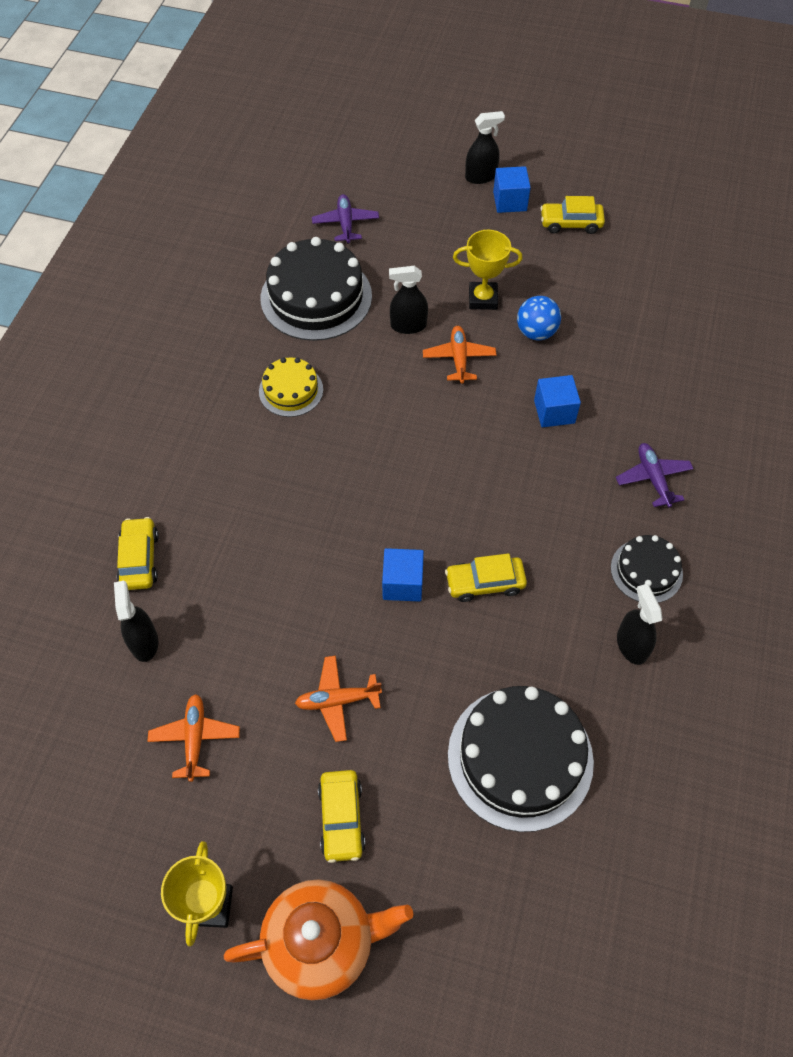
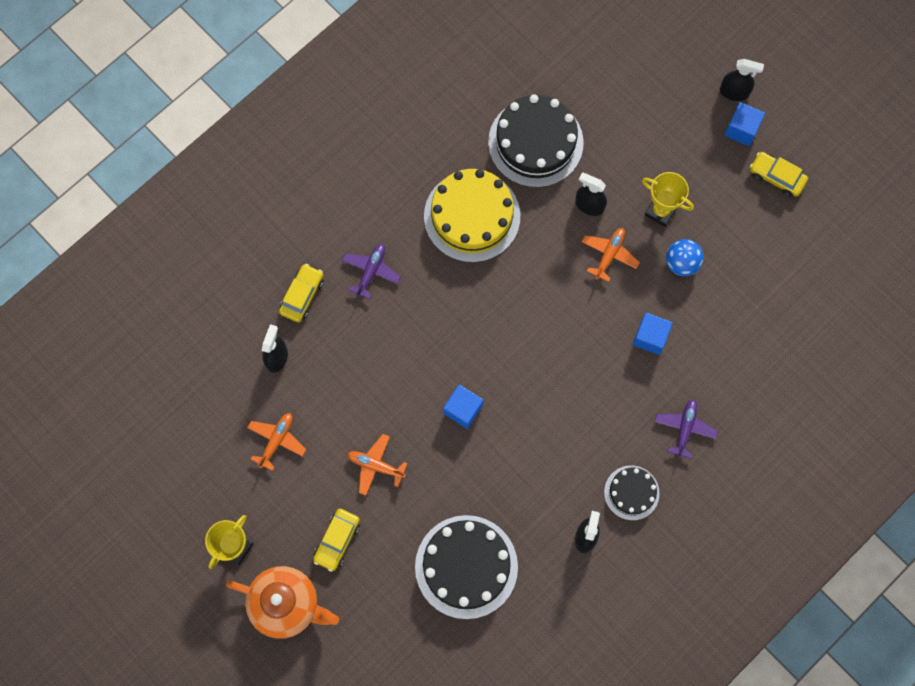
camera: 30 degrees right, 15 degrees up
(291, 390) = (472, 216): yellow cake -> yellow cake, size x1.84
(345, 224) = (597, 83): purple plane -> purple plane (371, 271)
(485, 583) = (517, 440): yellow car -> none

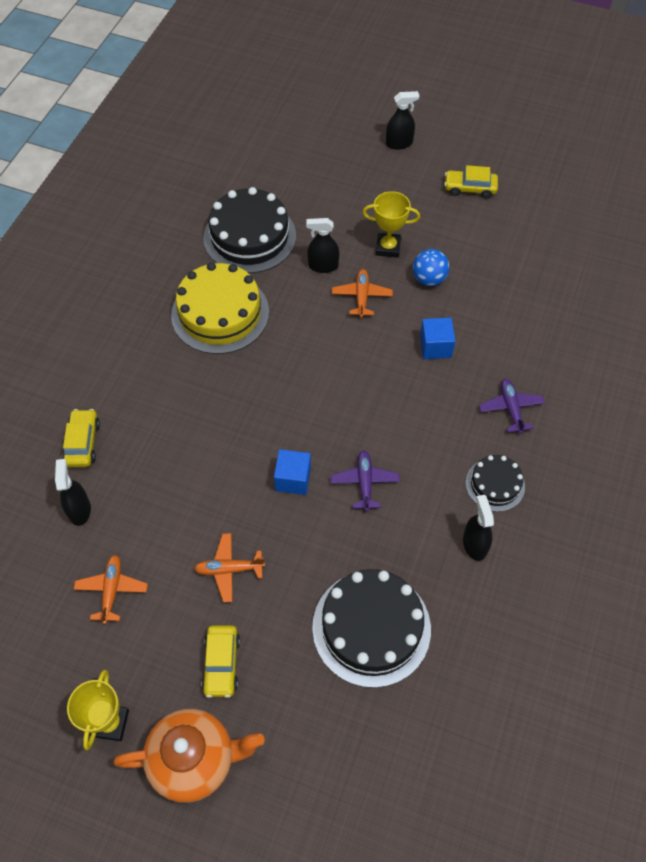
camera: 25 degrees left, 15 degrees down
(371, 271) = (144, 395): purple plane -> purple plane (364, 483)
(741, 129) = (421, 166): blue cube -> none

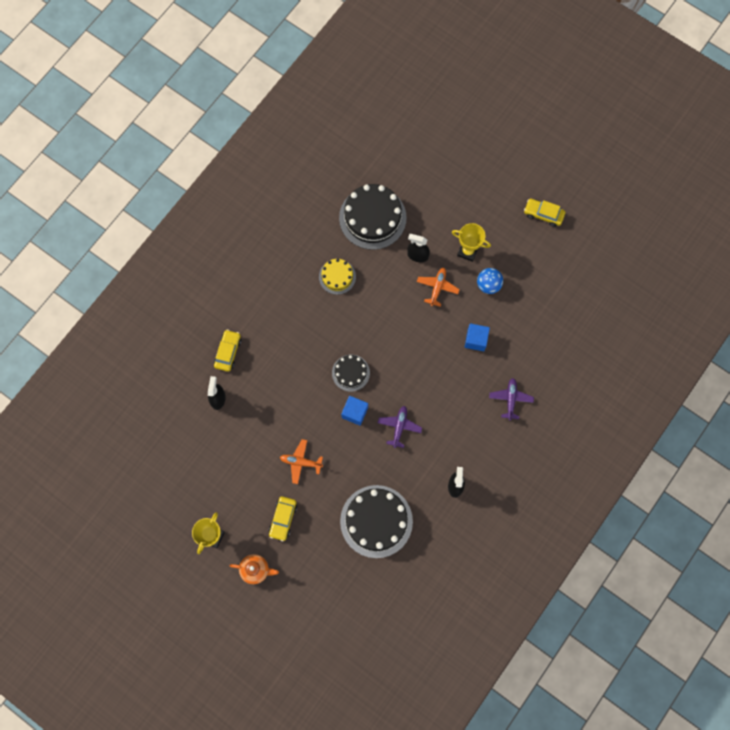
camera: 15 degrees right, 15 degrees up
(112, 590) = (228, 457): orange plane -> none
(194, 760) = (255, 570): orange teapot -> orange teapot, size x0.59
(220, 313) = (337, 276): yellow cake -> yellow cake, size x0.54
(399, 143) = (504, 160): black spray bottle -> none
(495, 484) = (481, 450): black cake -> black cake (350, 373)

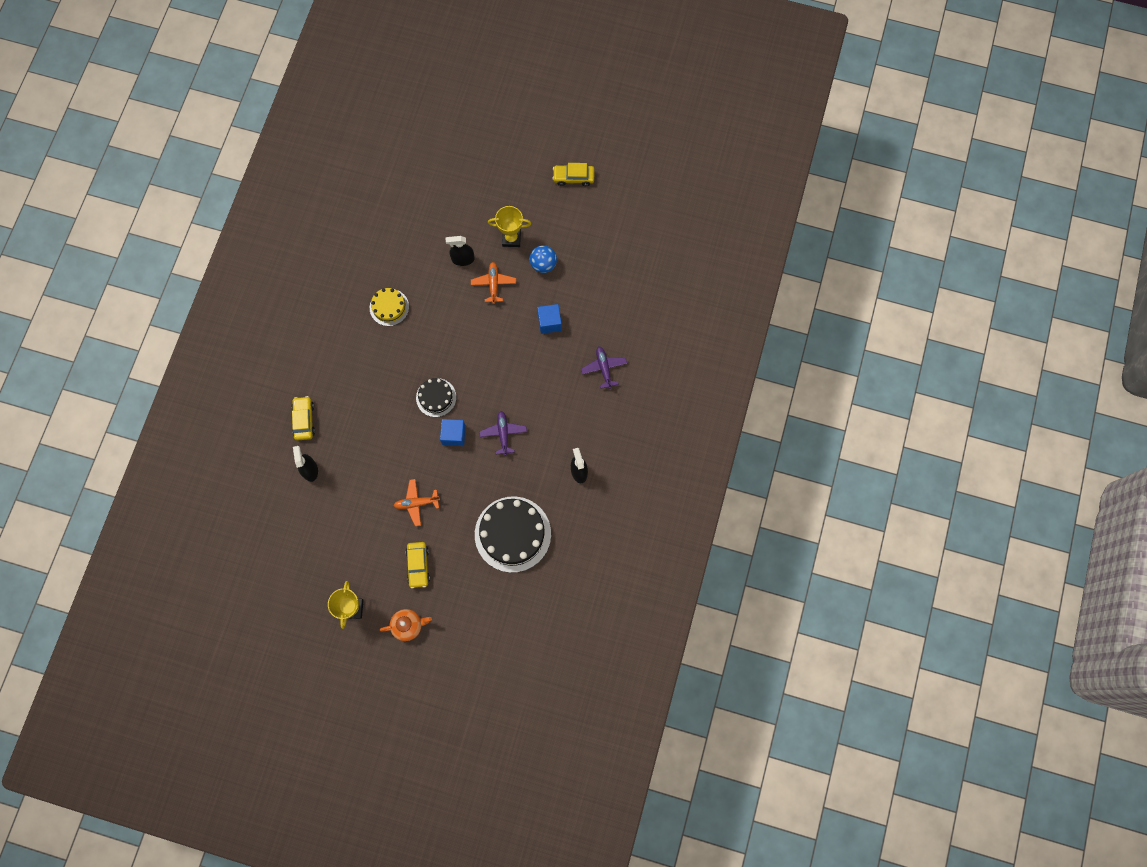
camera: 20 degrees left, 0 degrees up
(372, 217) = (404, 237): black cake -> none

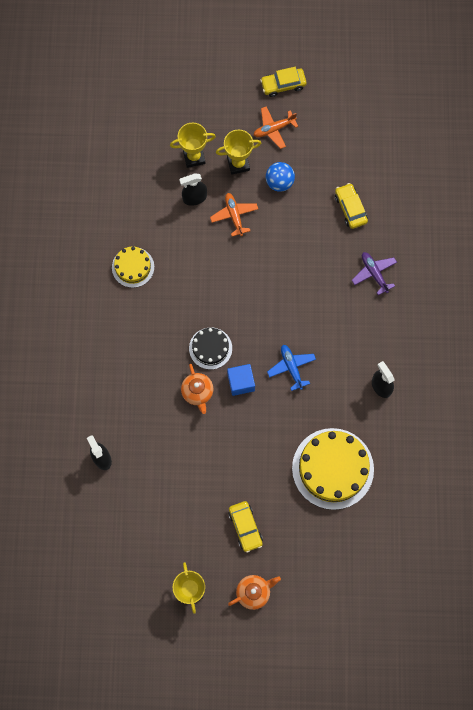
camera: 15 degrees left, 0 degrees up
(304, 420) = (79, 407): yellow car -> yellow car (350, 208)
(412, 434) = (197, 392): none -> orange teapot
(416, 503) = (224, 463): orange plane -> orange plane (274, 129)
(473, 222) = (194, 157): none -> yellow trophy
(503, 433) = (291, 367): purple plane -> blue plane
(512, 534) = (333, 468): black cake -> yellow cake
(549, 322) = (304, 240): blue cube -> none

